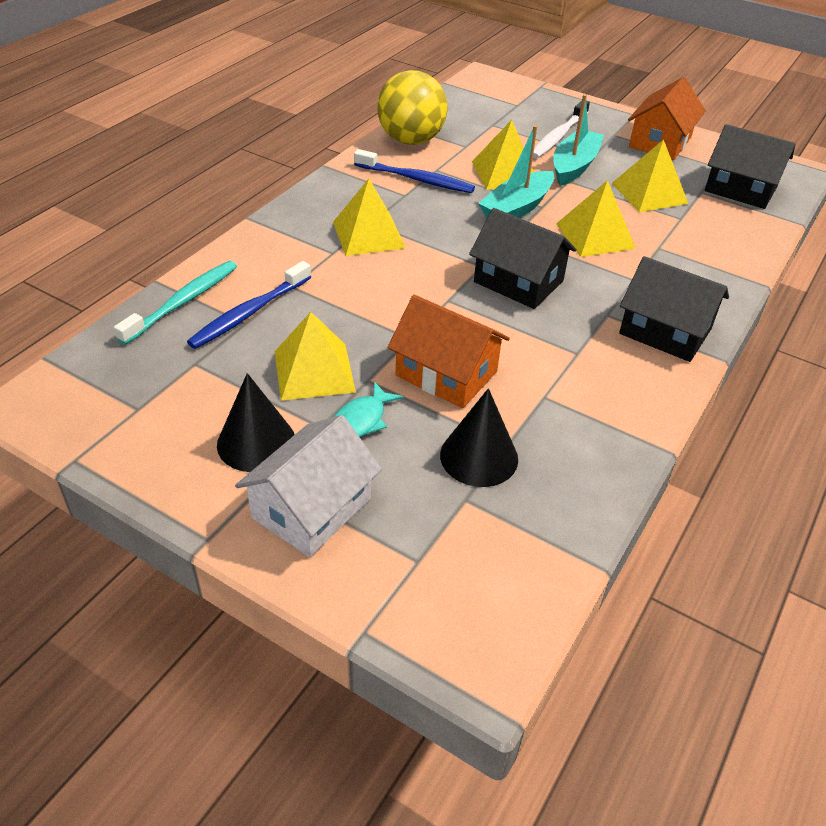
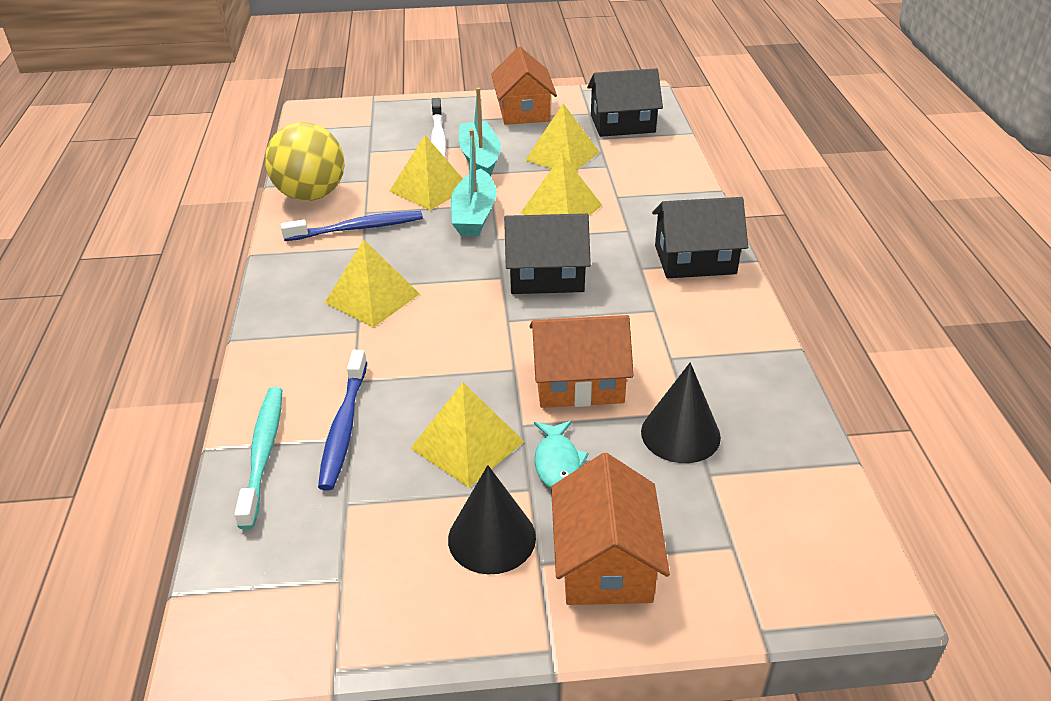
camera: 35 degrees left, 5 degrees down
(312, 508) = (605, 561): white house -> orange house

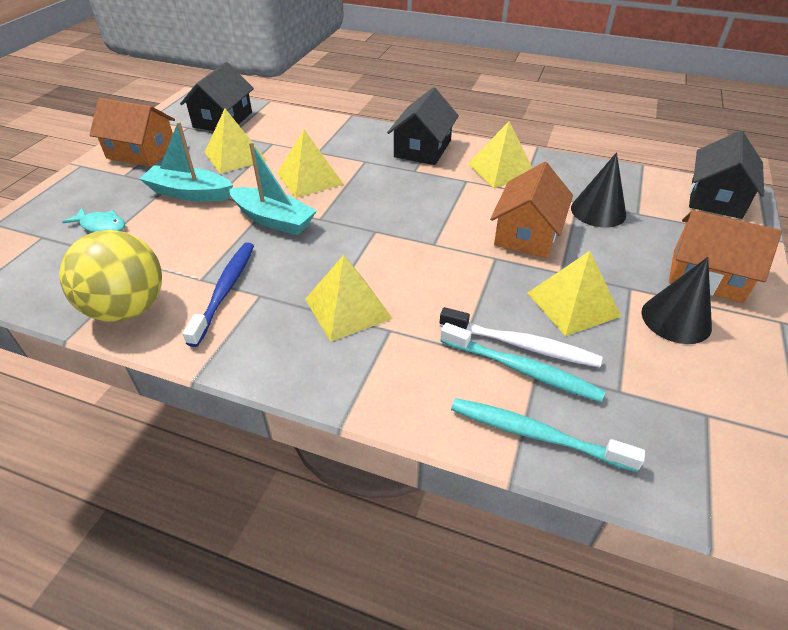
camera: 65 degrees left, 5 degrees up
(344, 427) = (522, 369): blue toothbrush -> turquoise toothbrush
(429, 189) = (206, 232): yellow pyramid -> yellow pyramid (501, 170)
(438, 139) = (126, 205): white toothbrush -> white toothbrush (521, 345)
(546, 275) = (391, 210): black house -> black house (716, 198)
(557, 462) = (607, 267): turquoise fish -> turquoise fish (101, 226)

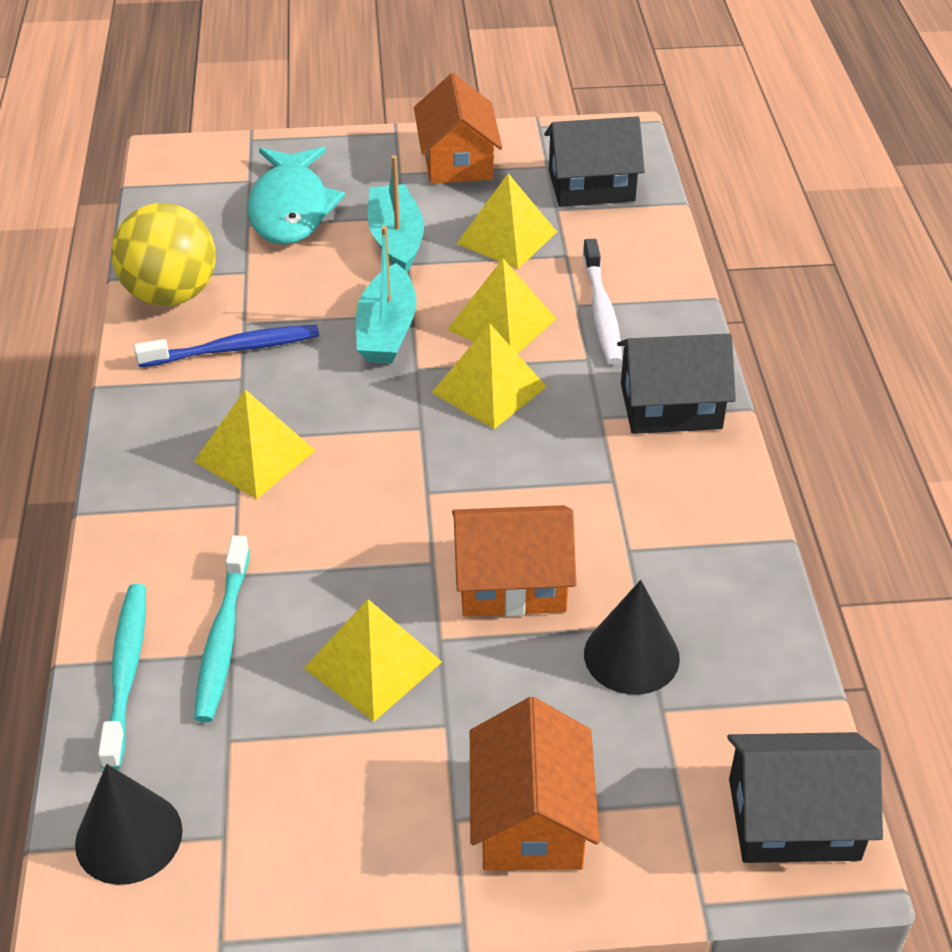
camera: 65 degrees right, 0 degrees up
(101, 226) = (290, 209): turquoise fish -> turquoise fish, size x2.02
(501, 170) = (674, 512): yellow pyramid -> yellow pyramid (489, 389)
(521, 345) = (266, 628): white toothbrush -> white toothbrush (601, 311)
(676, 319) = (399, 786): black cone -> black cone (128, 837)

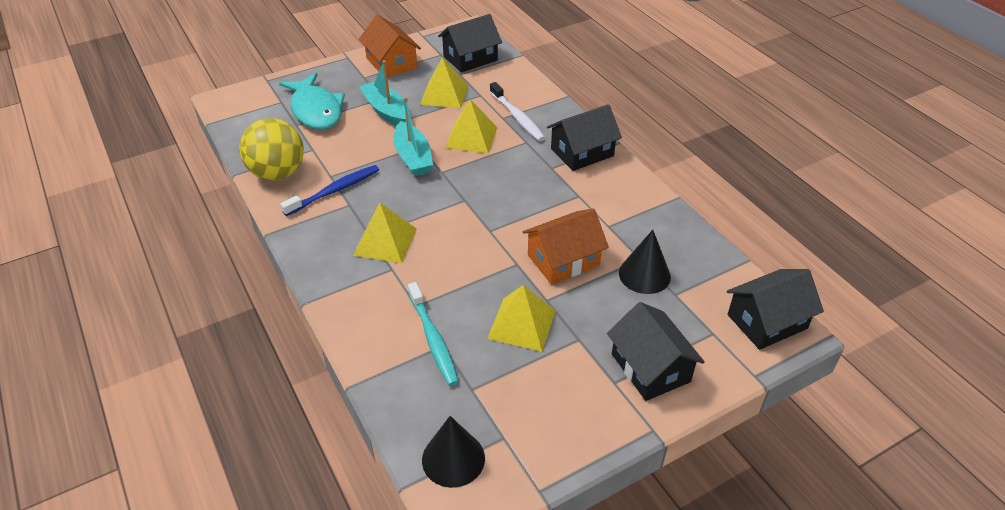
camera: 25 degrees left, 0 degrees up
(126, 672) = (391, 376): turquoise toothbrush -> none
(489, 389) = (487, 171): yellow pyramid -> none
(531, 818) = (650, 367): orange house -> black house

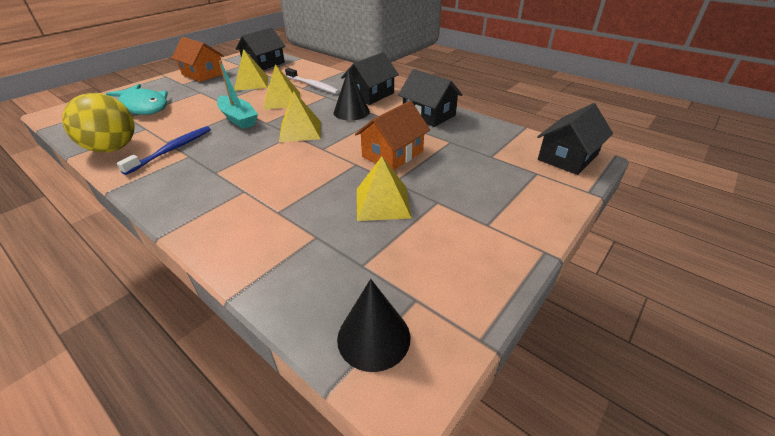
camera: 20 degrees left, 5 degrees down
(385, 241) = (231, 173): yellow pyramid -> yellow pyramid (300, 131)
(386, 111) = (206, 98): turquoise boat -> none
(433, 339) = (305, 234): turquoise toothbrush -> none
(644, 274) = (460, 150): black cone -> black cone (351, 112)
(650, 367) = (508, 206): black house -> black house (428, 115)

